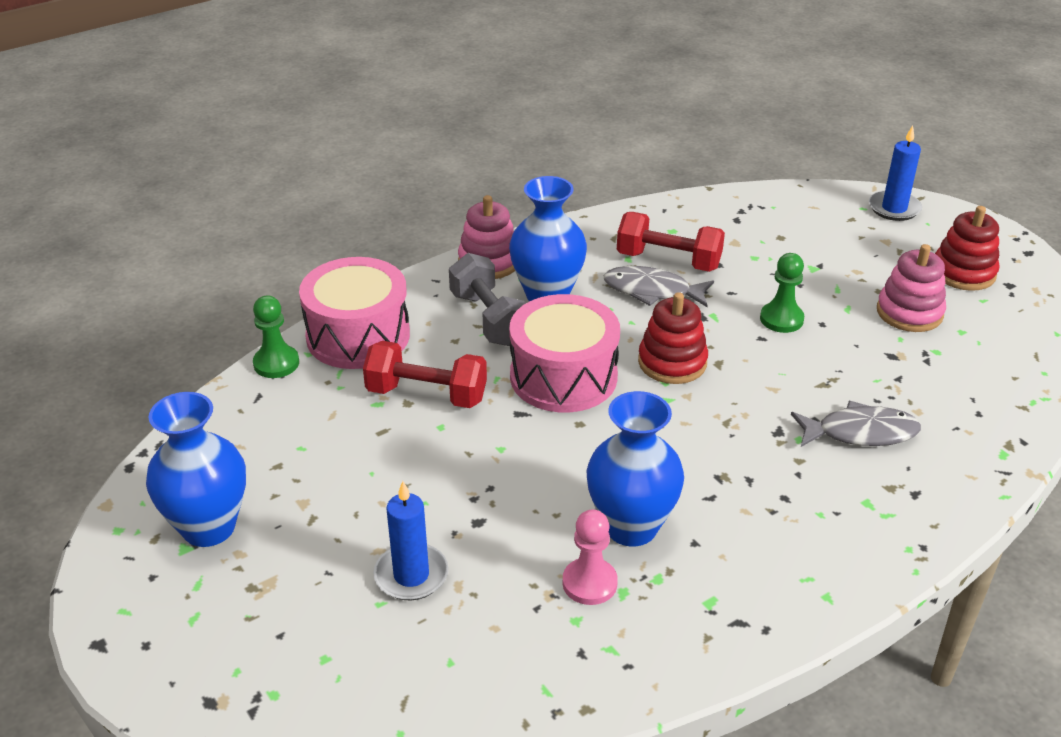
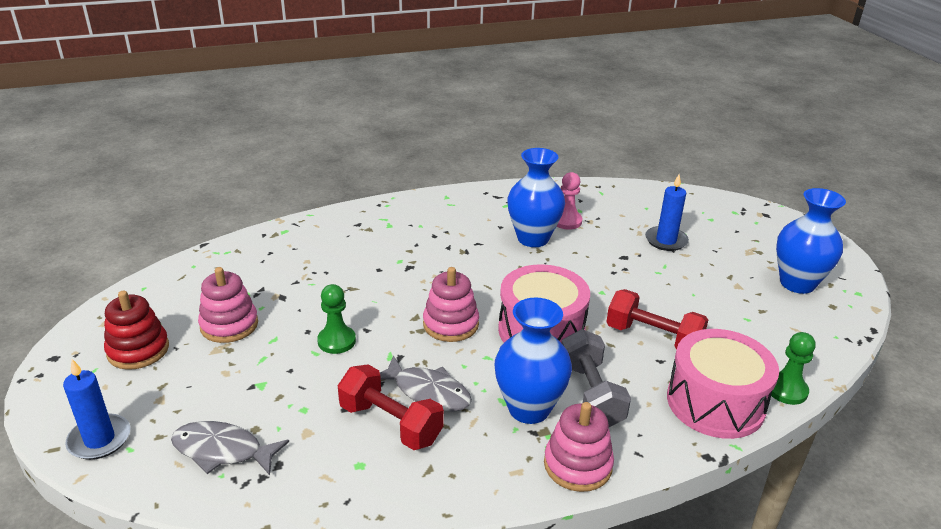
camera: 165 degrees left, 5 degrees down
(672, 362) = (451, 324): red stacking toy -> pink stacking toy
(860, 432) = (357, 256): grey fish -> grey fish (222, 451)

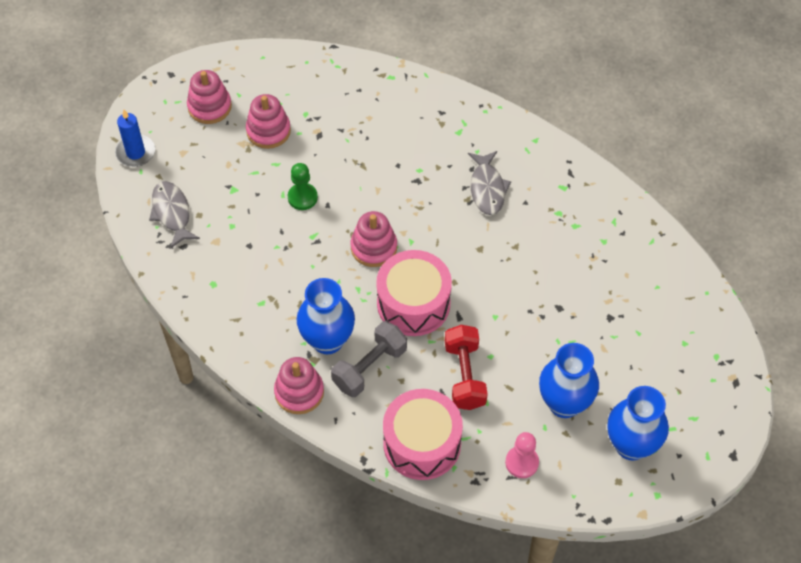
camera: 55 degrees right, 25 degrees up
(138, 350) = (209, 107): red stacking toy -> pink stacking toy
(390, 423) = (255, 276): red dumbbell -> none
(428, 392) = (297, 277): grey fish -> grey fish (487, 188)
(533, 238) = (528, 233): blue vase -> blue vase (564, 403)
(566, 221) = (577, 241): pink pawn -> pink pawn (522, 462)
(666, 240) = (613, 325): blue candle -> none
(786, 390) = (473, 482): green pawn -> none

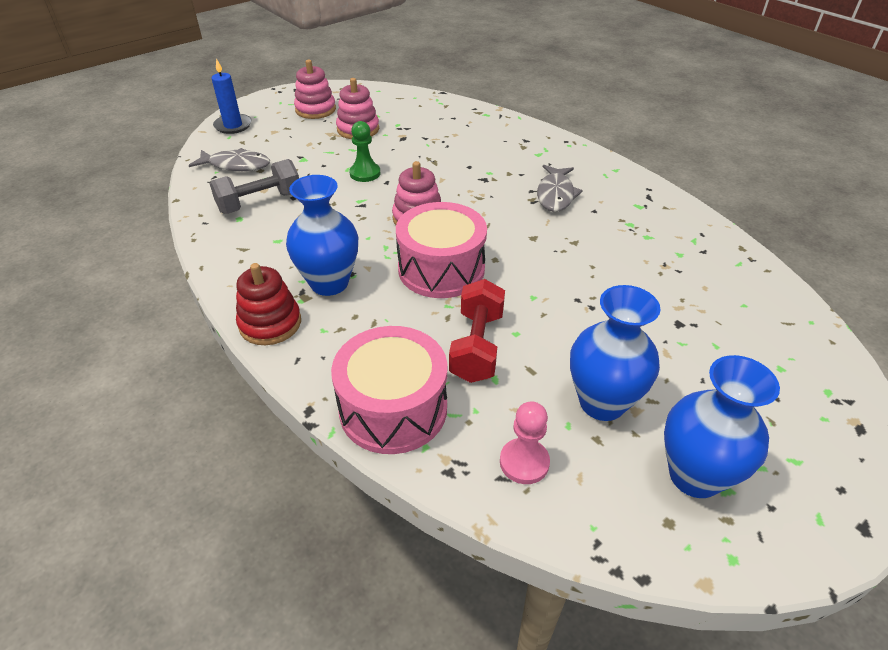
camera: 15 degrees right, 15 degrees down
(172, 213) = (236, 165): grey fish -> grey fish turned 105 degrees clockwise
(299, 392) = (270, 323): pink stacking toy -> red stacking toy
(369, 367) = (364, 316): grey dumbbell -> grey dumbbell (260, 202)

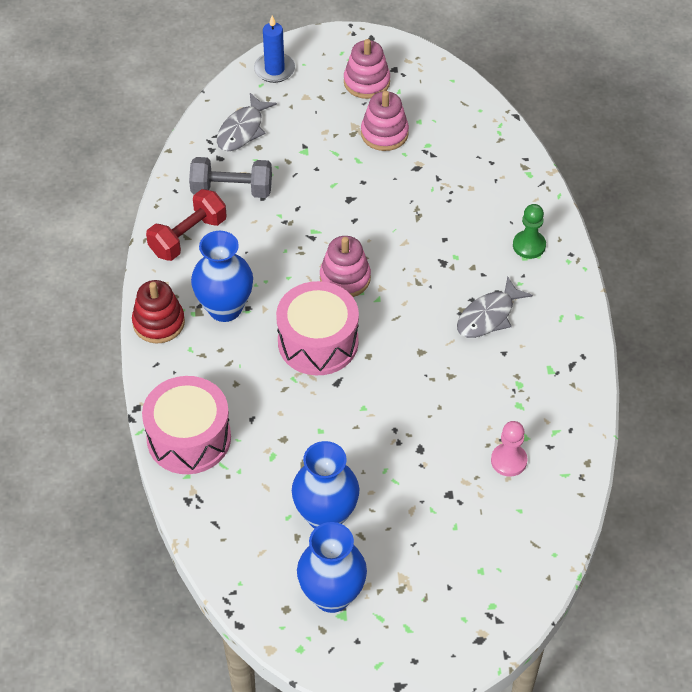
camera: 35 degrees right, 10 degrees up
(236, 165) = (242, 130): grey fish -> grey fish turned 75 degrees clockwise
(365, 173) = (344, 199): green pawn -> green pawn (529, 245)
(476, 346) = (283, 424): red dumbbell -> red dumbbell (188, 236)
(524, 462) = (237, 522): pink pawn -> pink pawn (508, 461)

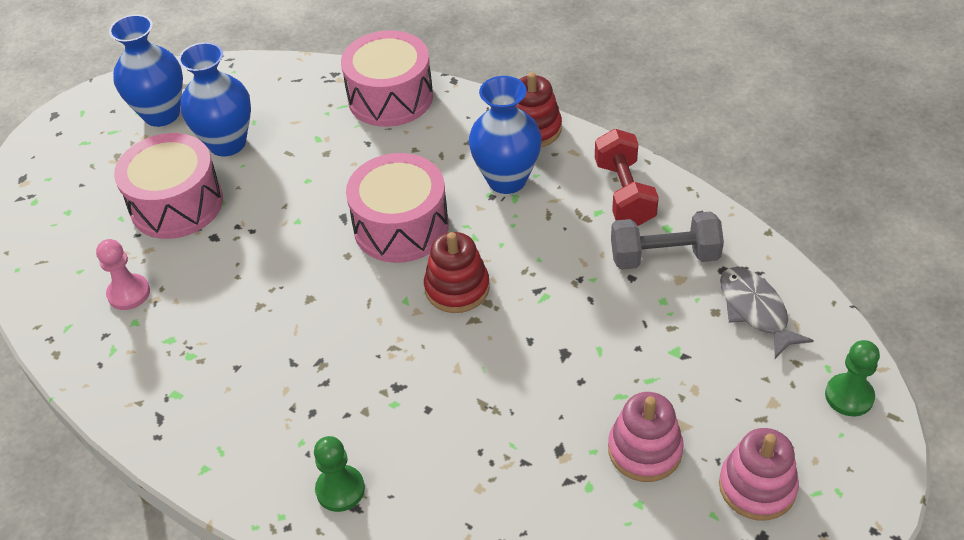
camera: 130 degrees right, 5 degrees down
(232, 189) = (664, 257): grey dumbbell -> grey dumbbell turned 45 degrees clockwise
(274, 69) = (849, 396): blue candle -> green pawn
(345, 278) = (457, 288): pink stacking toy -> red stacking toy
(412, 499) = (177, 204): none -> pink drum
(488, 316) = (290, 383): grey fish -> none

